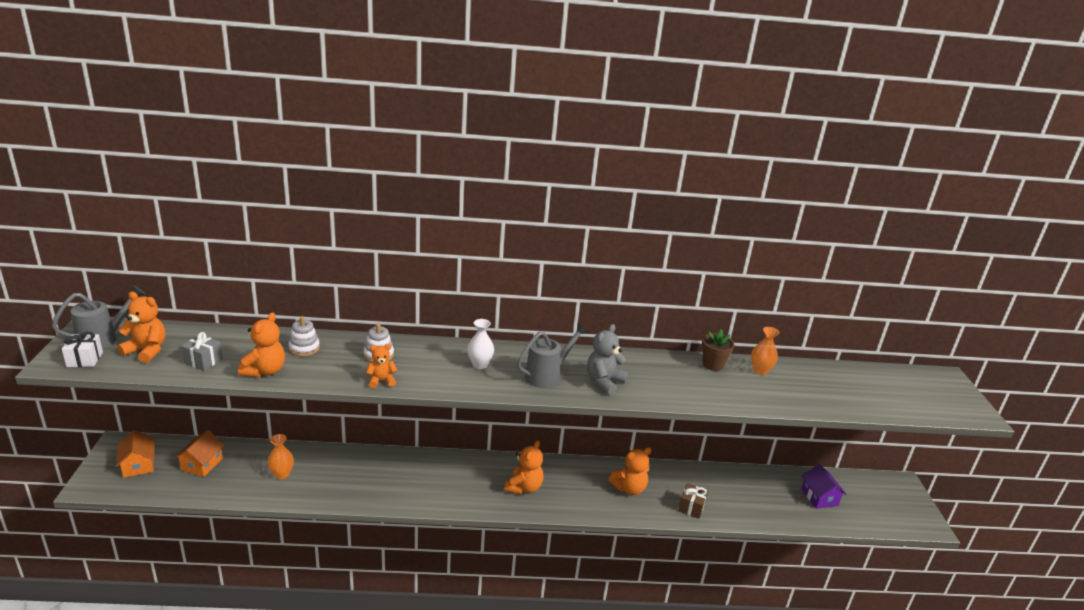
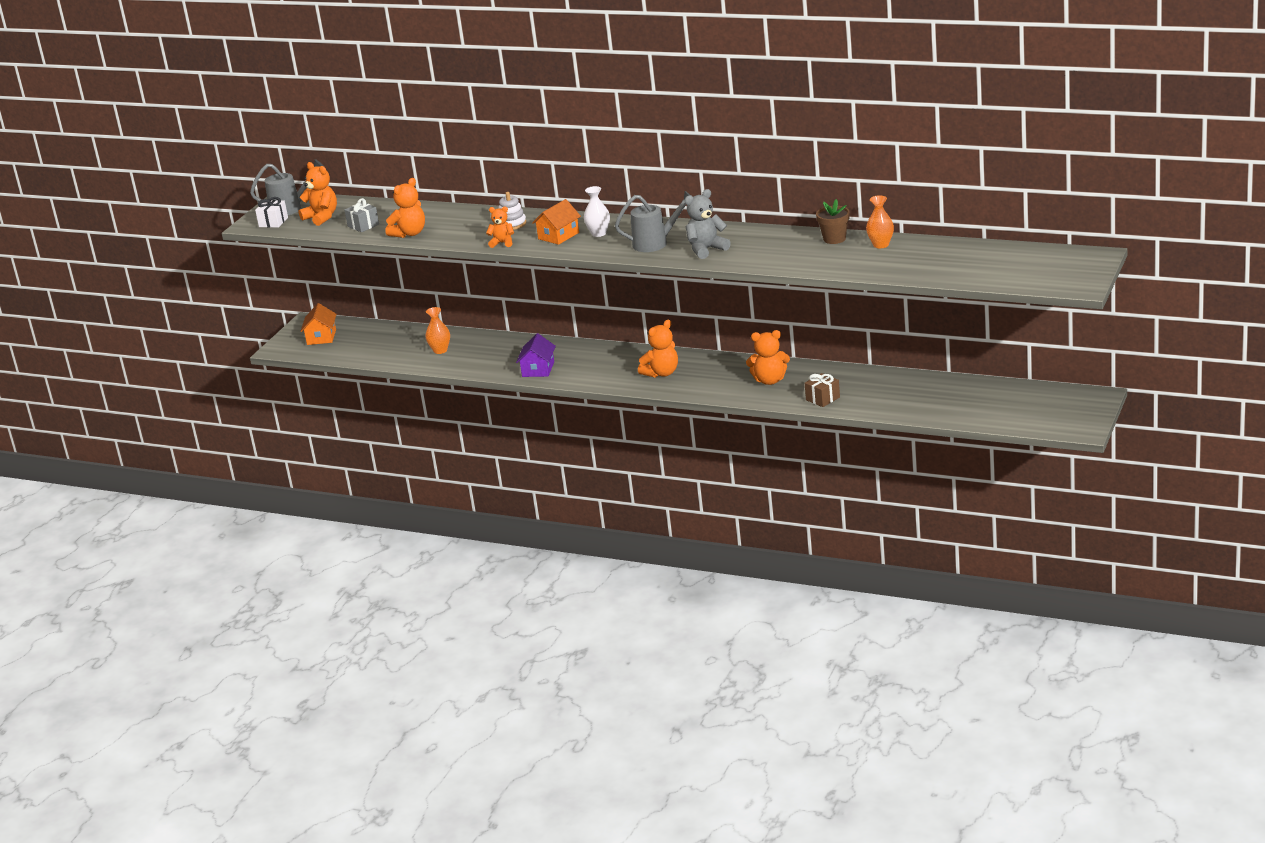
camera: 30 degrees right, 0 degrees up
(202, 464) = (374, 339): orange house -> orange house (558, 236)
(304, 348) = (450, 218): white stacking toy -> none
(819, 497) = (978, 400): purple house -> purple house (538, 369)

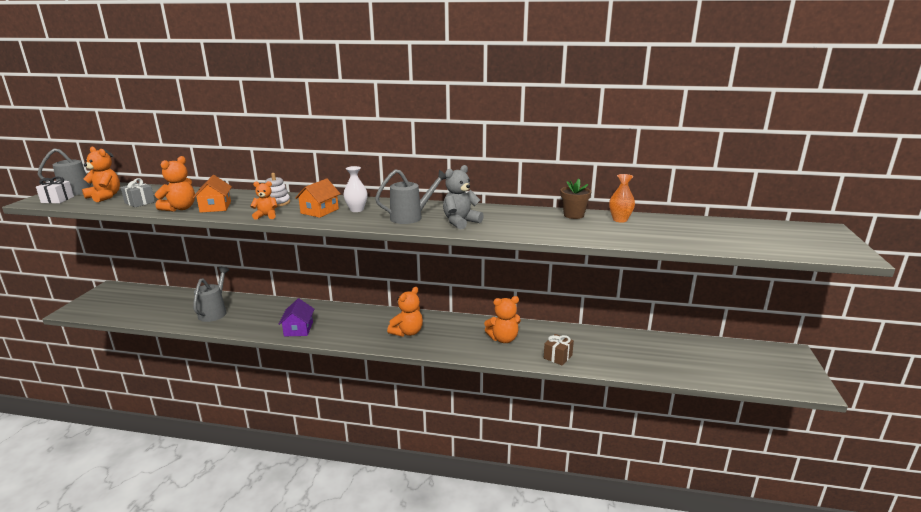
camera: 15 degrees left, 5 degrees down
(321, 337) = (115, 300): orange house -> orange house (215, 207)
(440, 350) = (214, 312): orange vase -> grey watering can

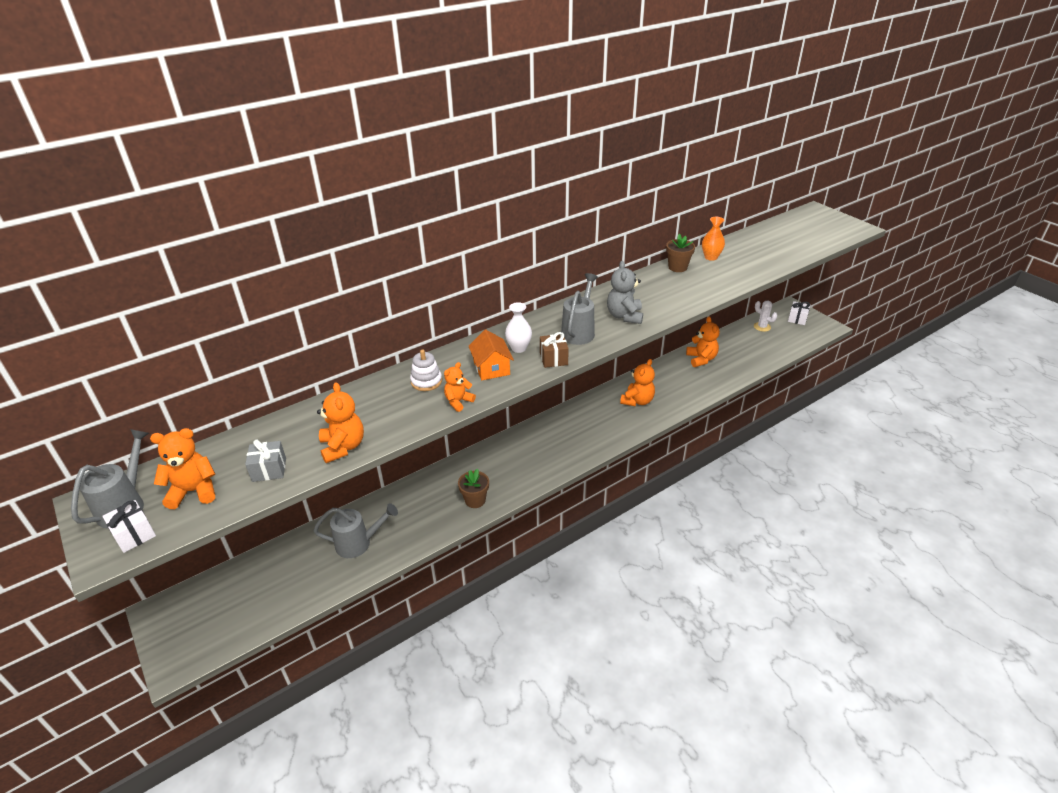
camera: 45 degrees left, 15 degrees up
(214, 312) = (358, 543): grey watering can -> grey watering can turned 120 degrees clockwise
(215, 207) = (377, 422): orange house -> none
(298, 329) = (475, 500): purple house -> brown flower pot
(407, 332) = (566, 441): orange teddy bear -> orange teddy bear (701, 359)
(558, 357) = (690, 392): brown gift -> brown gift (553, 359)
(724, 351) = (762, 327): none -> white cactus
(781, 364) = (797, 319): none -> white gift

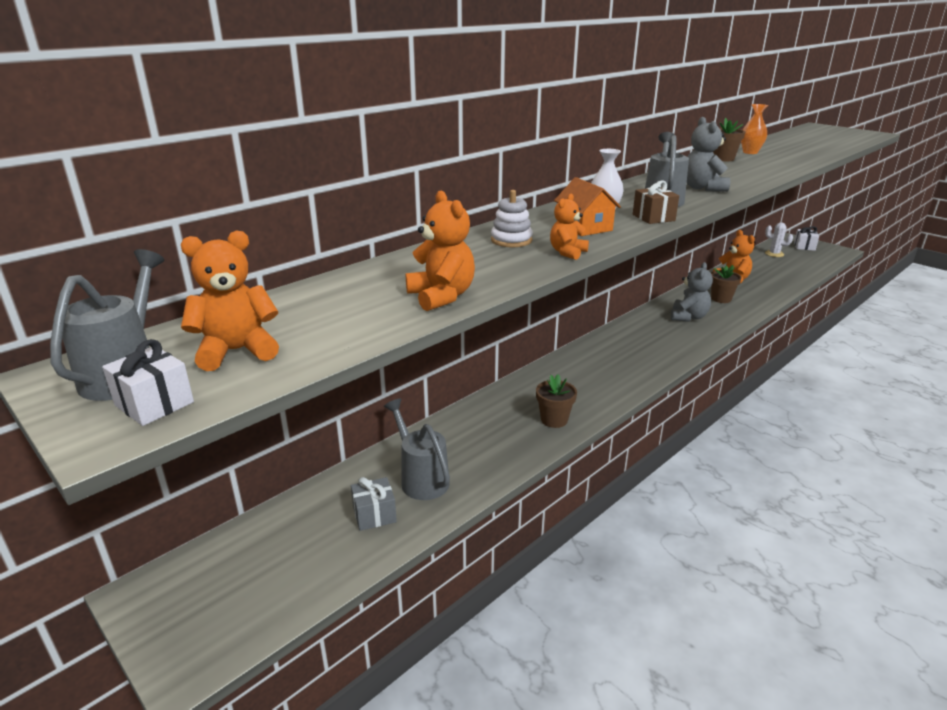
camera: 10 degrees left, 10 degrees down
(269, 470) = (345, 323): grey gift -> grey gift (374, 515)
(358, 543) = (421, 479): grey watering can -> grey watering can turned 105 degrees counterclockwise
(637, 401) = (688, 317): orange teddy bear -> grey teddy bear
(678, 381) = (721, 299): none -> brown flower pot

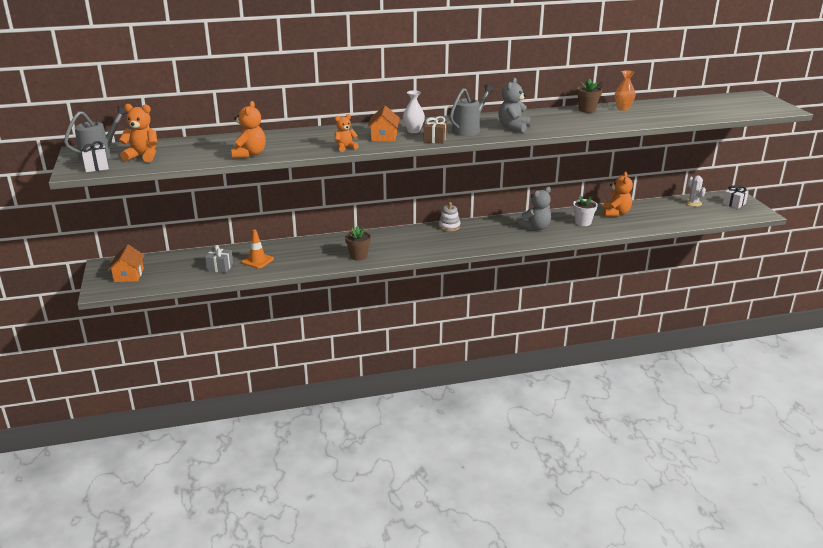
camera: 30 degrees right, 0 degrees up
(215, 600) = (129, 275): none -> orange house
(421, 479) = (257, 260): grey watering can -> orange traffic cone
(511, 240) = (331, 136): white stacking toy -> white stacking toy (449, 226)
(721, 299) = (583, 222): brown flower pot -> white flower pot

